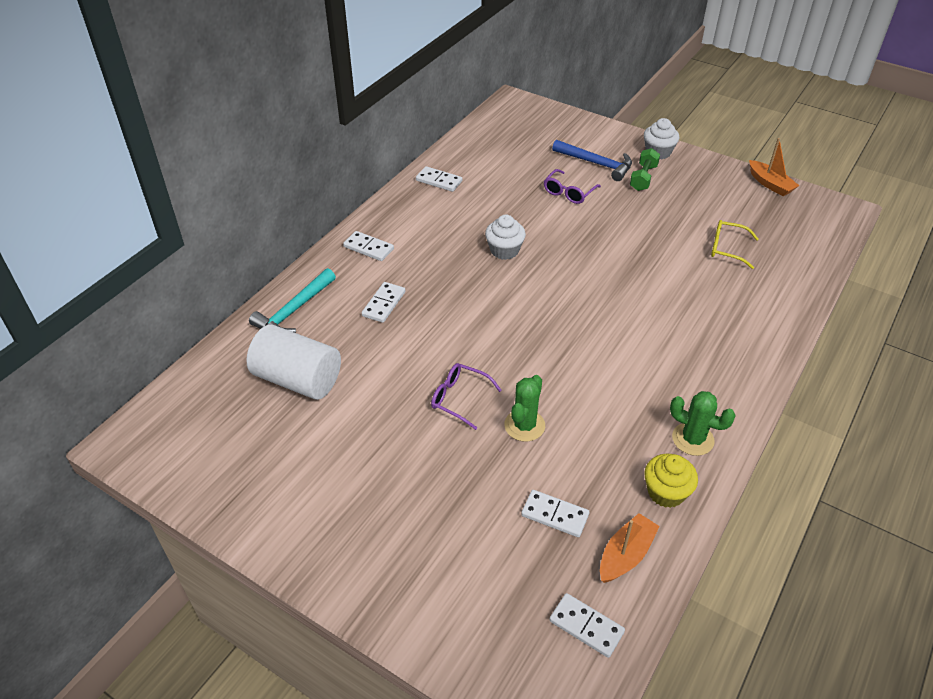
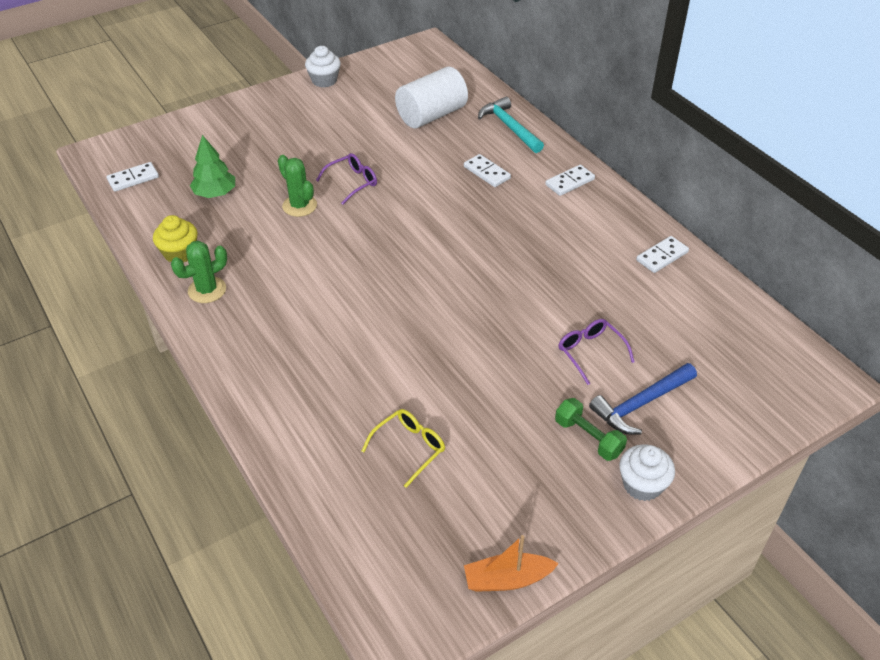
camera: 115 degrees right, 0 degrees up
(504, 250) = (515, 265): white cupcake -> white cupcake (324, 80)
(555, 515) = (215, 193): white domino -> green tree
(625, 555) = (157, 213): orange boat -> none

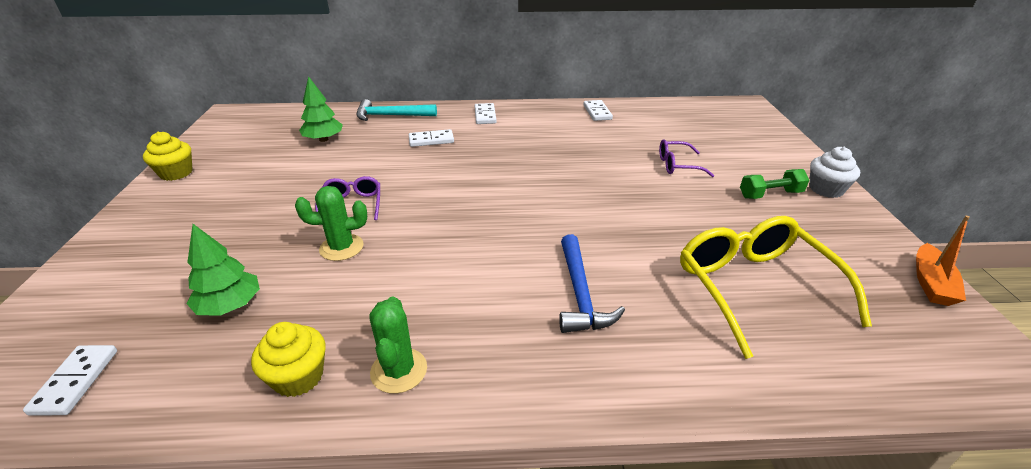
camera: 60 degrees left, 10 degrees down
(324, 80) = (176, 173): white cupcake -> yellow cupcake
(409, 448) = (754, 288): yellow glasses -> yellow glasses, size x1.97
(431, 115) = (323, 139): white cylinder -> green tree
(641, 404) = (742, 164): blue hammer -> blue hammer (580, 294)

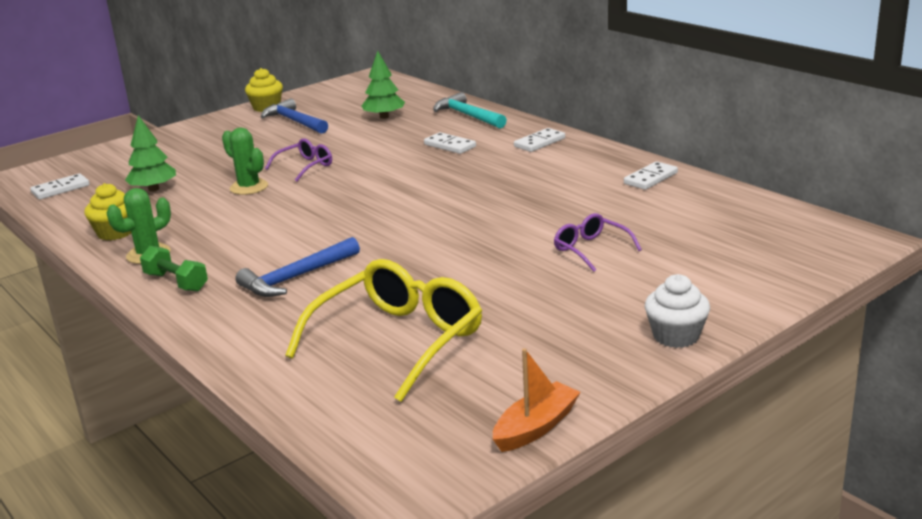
camera: 55 degrees right, 10 degrees down
(242, 174) = (294, 121): none -> blue hammer
(770, 194) = (604, 309): green dumbbell -> green dumbbell (176, 282)
(931, 283) = (536, 427): orange boat -> orange boat turned 150 degrees clockwise

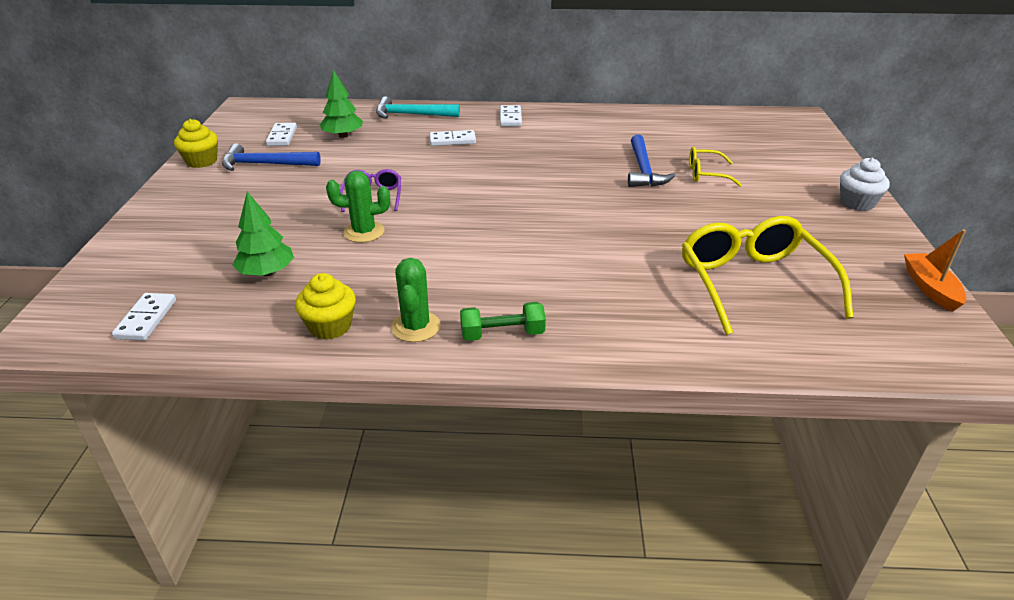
camera: 50 degrees left, 10 degrees up
(296, 277) = (585, 279): blue hammer -> blue hammer (643, 170)
(591, 249) = (706, 174): purple glasses -> yellow glasses
(650, 178) = (631, 119): white domino -> white domino (282, 136)

